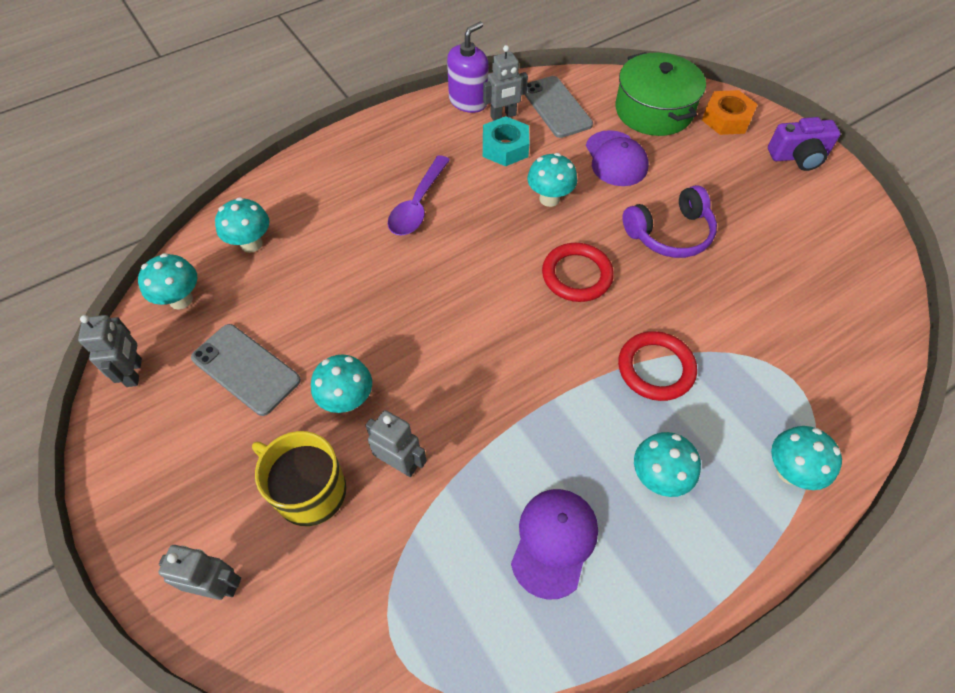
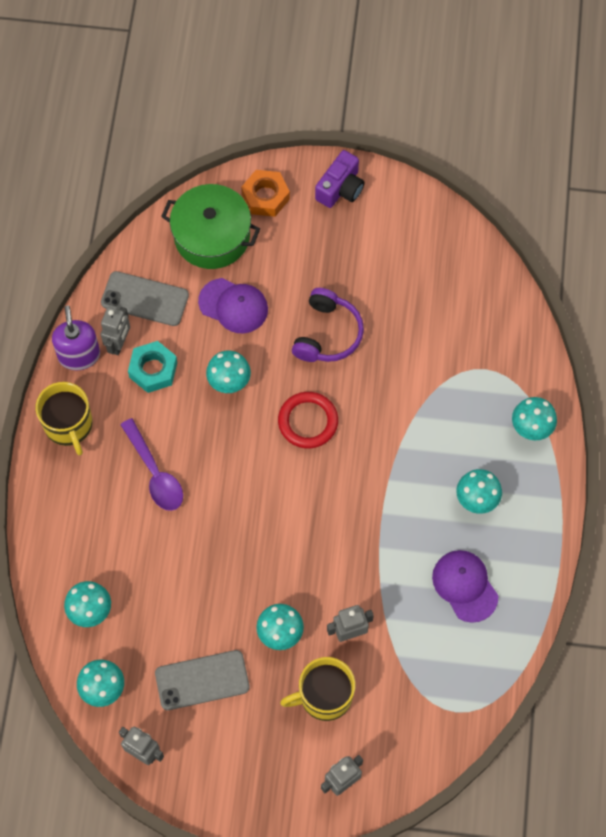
camera: 50 degrees left, 10 degrees up
(405, 130) = (68, 425): none -> yellow mug
(655, 368) = (413, 437): red ring -> none

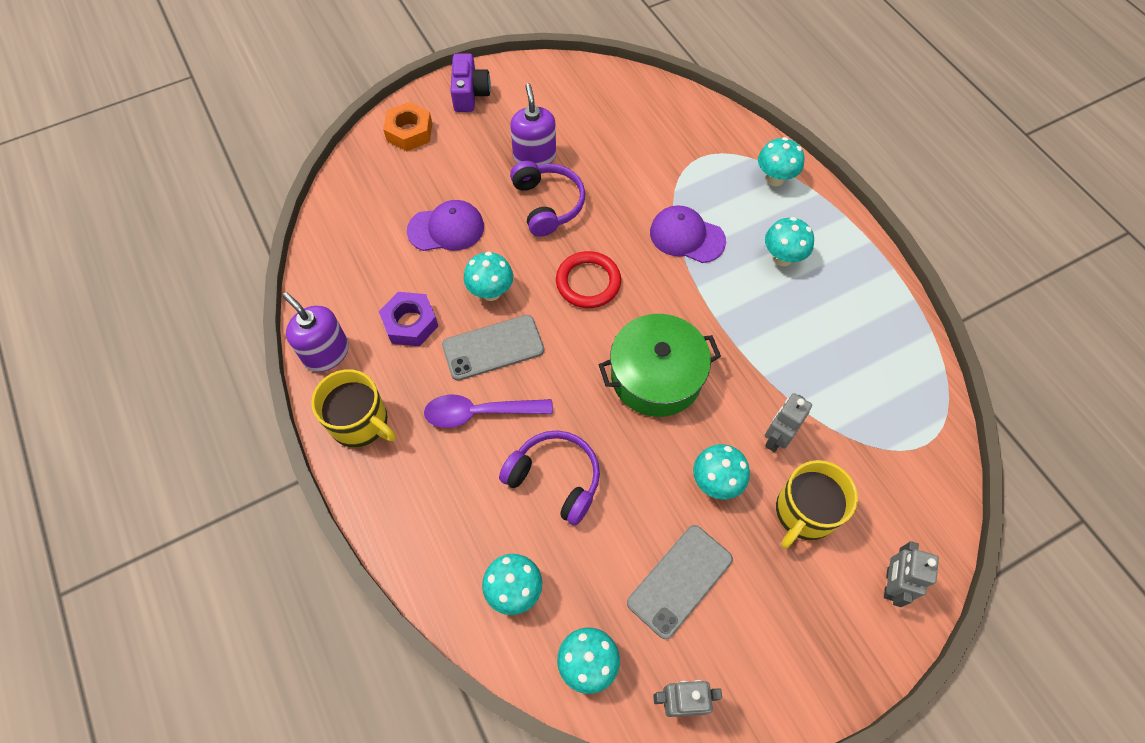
camera: 35 degrees left, 5 degrees down
(119, 343) = (360, 320): grey robot -> none
(145, 299) = (358, 269): grey phone -> grey phone (493, 348)
(153, 370) = (410, 323): turquoise nut -> purple nut
(154, 473) = (480, 413): purple spoon -> purple spoon turned 150 degrees clockwise
(171, 555) = (555, 479): none -> purple headphones
(212, 236) = (384, 186): green pot -> green pot (656, 376)
(349, 283) = (534, 156): none -> purple soap dispenser
(465, 586) = (836, 332): purple cap -> purple cap (686, 236)

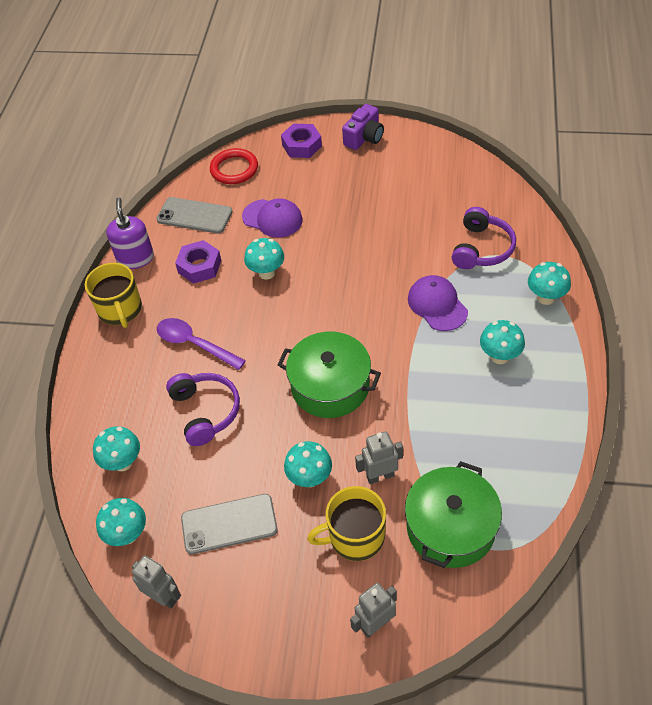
camera: 40 degrees right, 10 degrees down
(409, 132) = (302, 145): orange nut -> purple nut
(493, 348) = (237, 309): grey phone -> grey phone (194, 216)
(534, 156) = (373, 199): purple soap dispenser -> none
(548, 204) = (354, 235): purple headphones -> purple headphones (482, 248)
(588, 282) = (337, 300): red ring -> red ring (234, 169)
(875, 447) = (450, 527): none -> green pot

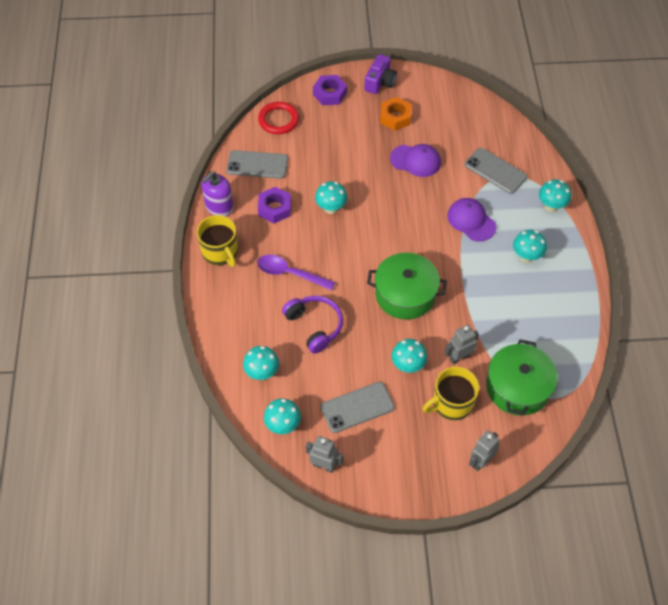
camera: 15 degrees left, 5 degrees up
(135, 258) = (219, 207): purple soap dispenser -> purple soap dispenser turned 120 degrees counterclockwise
(272, 218) = (323, 161): purple cap -> purple cap (415, 161)
(372, 177) = (395, 117): none -> orange nut
(482, 248) = (495, 171): purple headphones -> grey phone

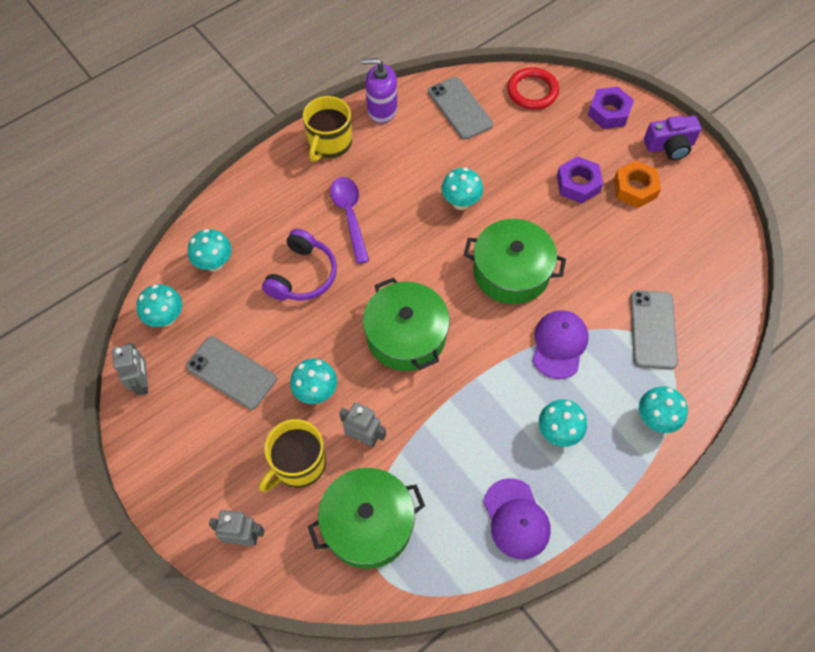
camera: 55 degrees right, 5 degrees up
(274, 208) = (419, 155): purple nut -> purple nut (578, 184)
(403, 213) = (511, 272): none -> green pot
(415, 161) = (593, 242): purple cap -> purple cap (516, 519)
(451, 403) = (298, 464): yellow mug -> yellow mug turned 75 degrees counterclockwise

